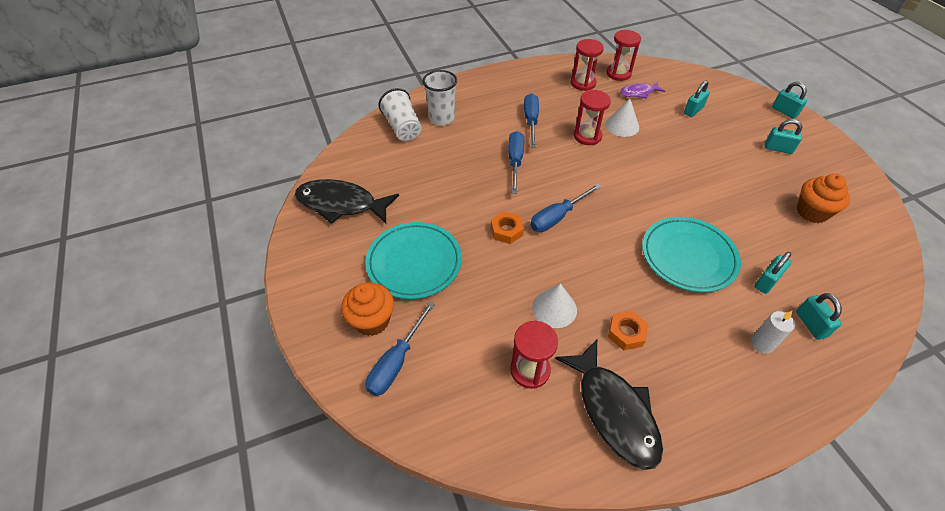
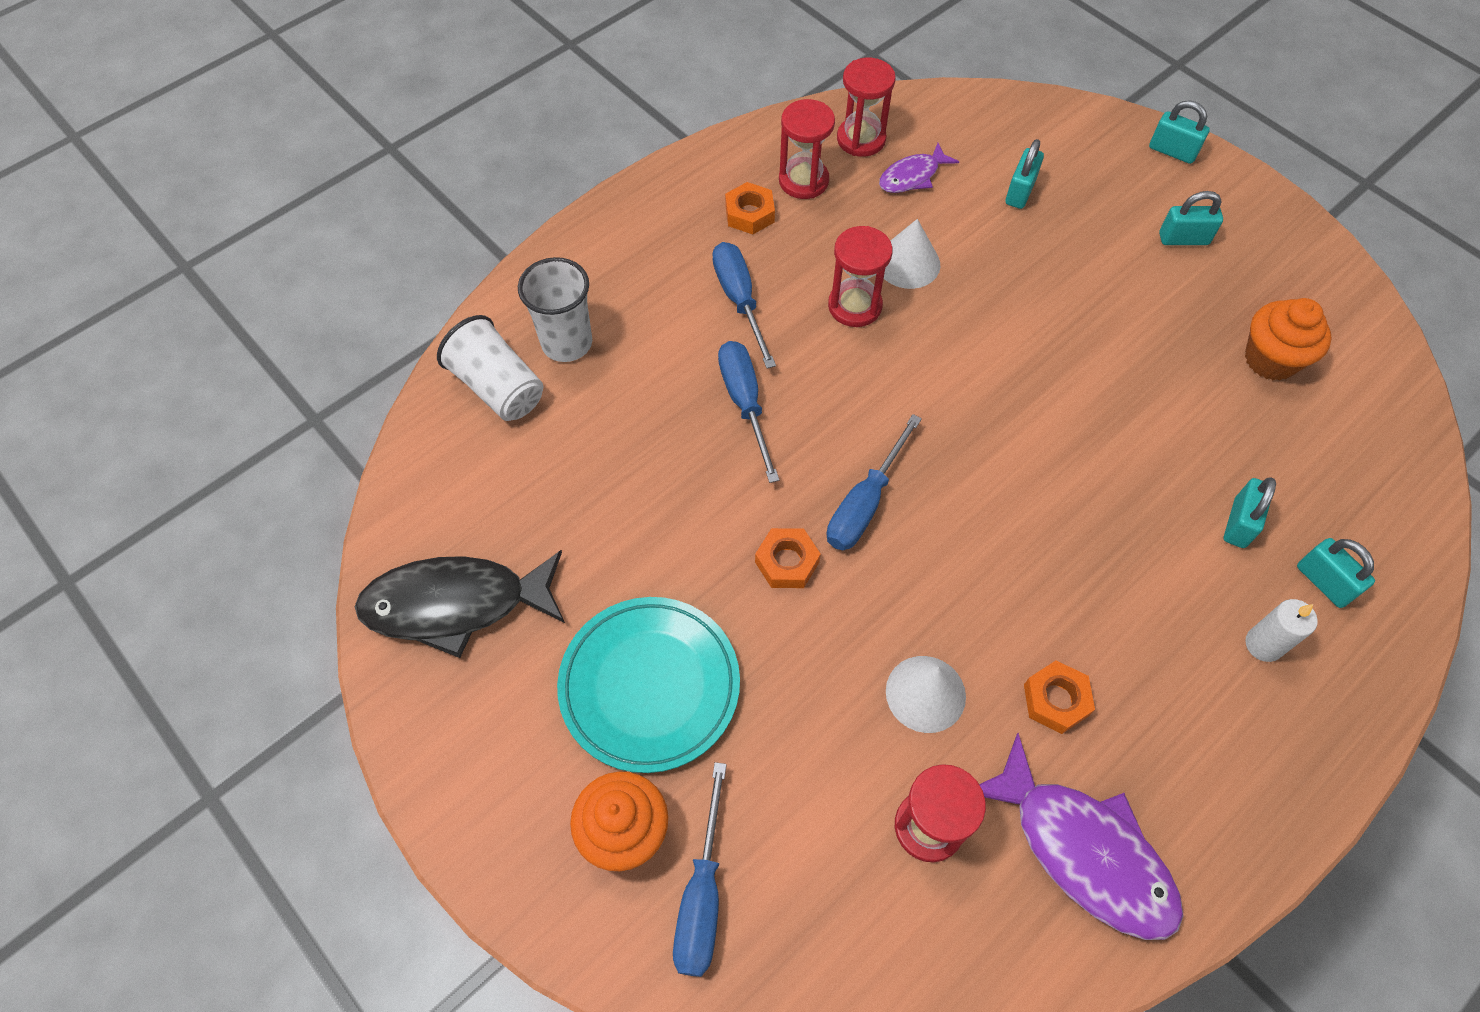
camera: 20 degrees left, 10 degrees up
(551, 90) = (749, 214): none -> orange nut
(614, 411) = (1084, 851): black fish -> purple fish
(688, 257) = (1106, 515): turquoise plate -> none

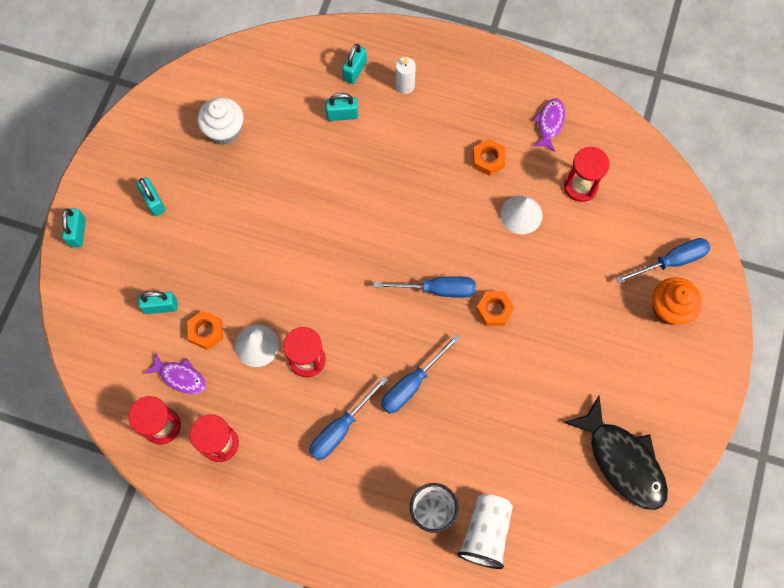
camera: 120 degrees left, 10 degrees up
(649, 686) = (599, 338): turquoise plate -> none
(749, 214) = (267, 462): orange nut -> orange nut (206, 331)
(1084, 851) = (549, 123): purple fish -> purple fish, size x0.53
(1270, 359) = (225, 131): orange cupcake -> white cupcake

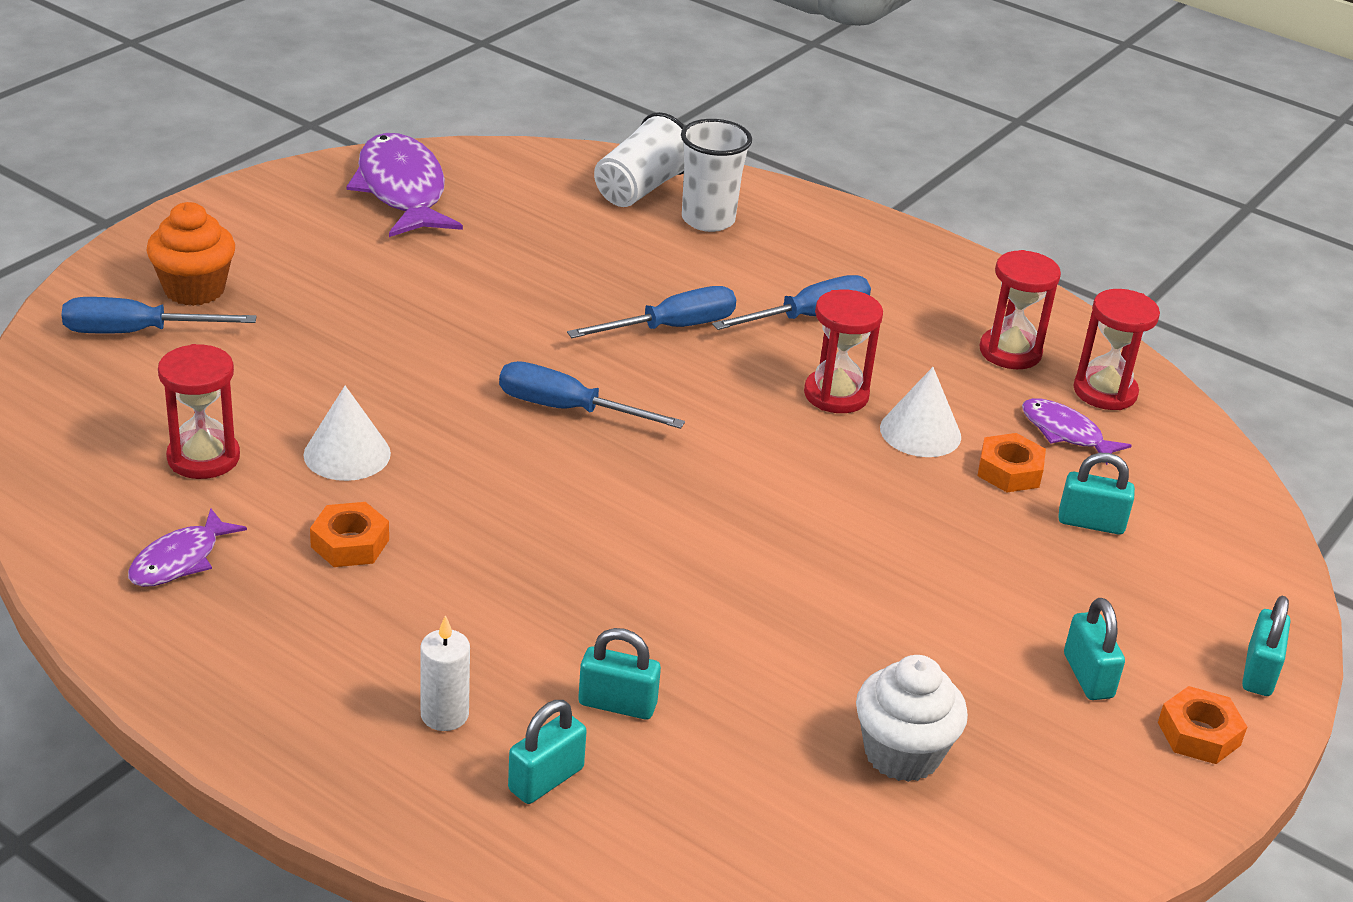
camera: 165 degrees left, 35 degrees down
(494, 310) = (483, 362): orange nut -> orange nut (1199, 734)
(622, 461) = (402, 190): black fish -> purple fish

